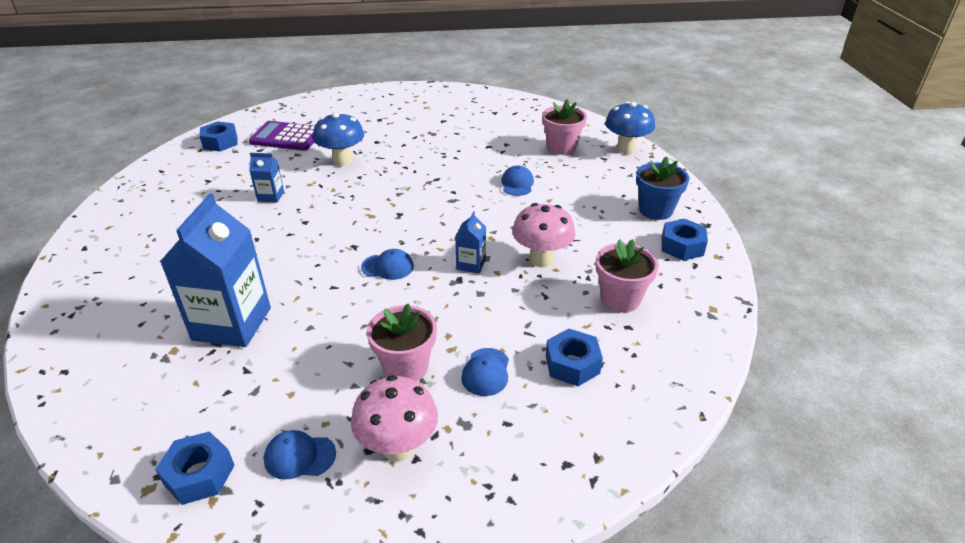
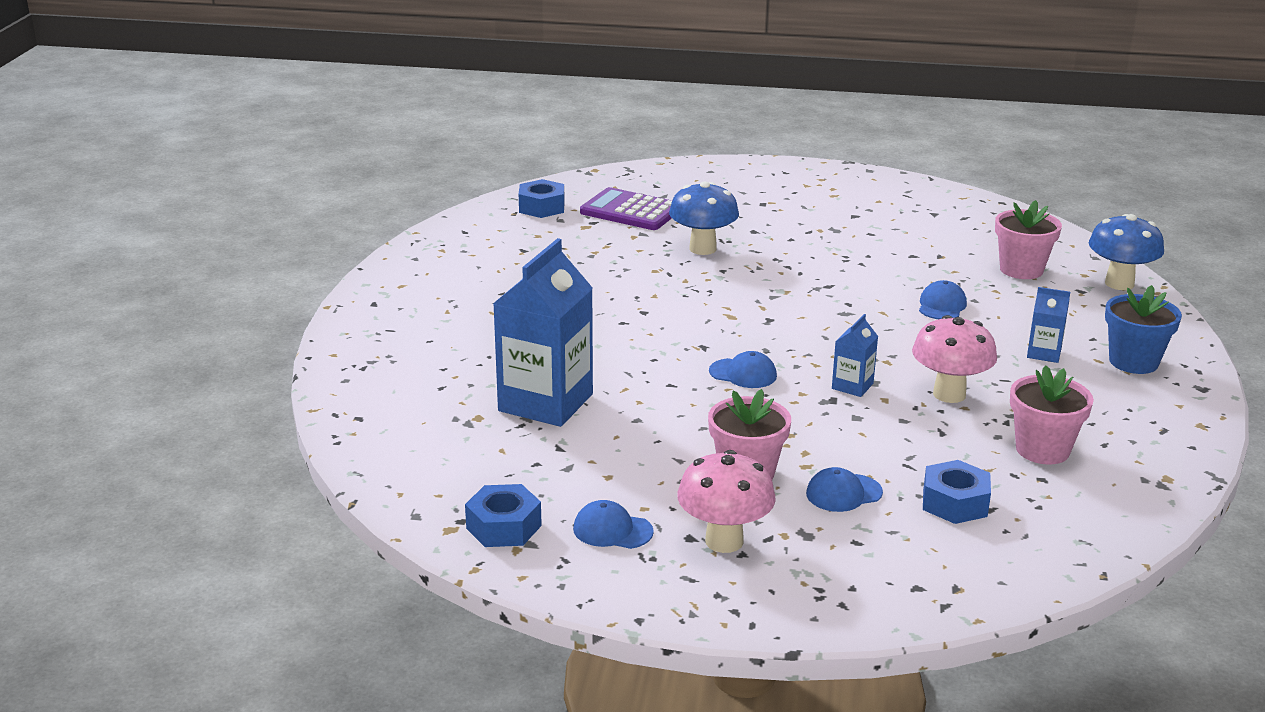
camera: 15 degrees right, 10 degrees down
(270, 196) = (603, 278): blue carton -> blue carton (1044, 353)
(486, 372) = (843, 493): blue cap -> blue cap turned 45 degrees clockwise
(682, 246) = (1154, 407): blue nut -> none

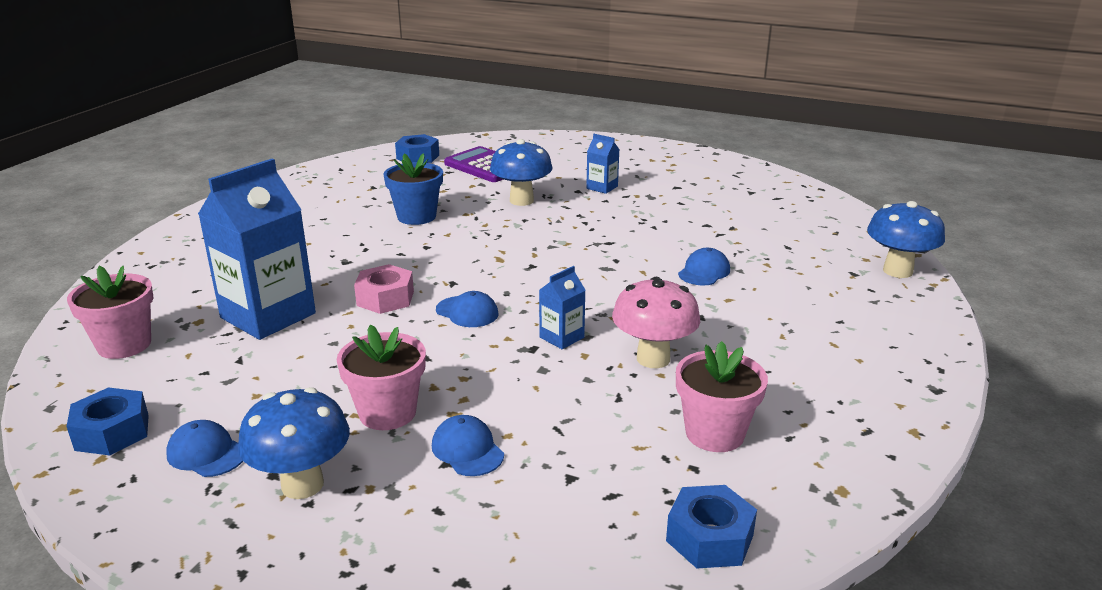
camera: 15 degrees right, 0 degrees up
(650, 370) = (385, 298): none -> pink nut
(724, 541) = (302, 485): pink mushroom -> blue mushroom
(843, 493) = (467, 450): blue cap -> blue cap turned 60 degrees clockwise
(954, 503) = (577, 481): blue nut -> blue nut (709, 538)
(1021, 270) = (804, 248): pink flower pot -> pink flower pot (124, 345)
(1044, 353) = (779, 330): blue carton -> blue carton (602, 187)
(1133, 362) = (871, 350): blue flower pot -> blue flower pot (416, 216)

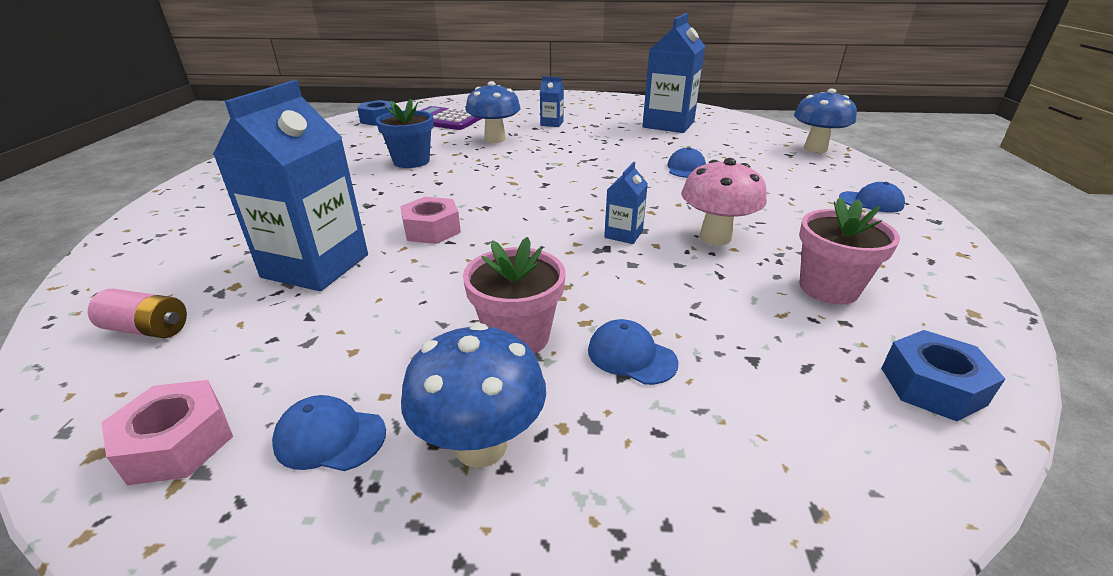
camera: 20 degrees left, 5 degrees up
(112, 432) = (177, 443): blue nut -> pink nut
(124, 345) = (148, 329): pink flower pot -> pink battery
(467, 312) = (520, 228): blue cap -> blue cap (871, 202)
(742, 208) = (668, 124): none -> blue carton

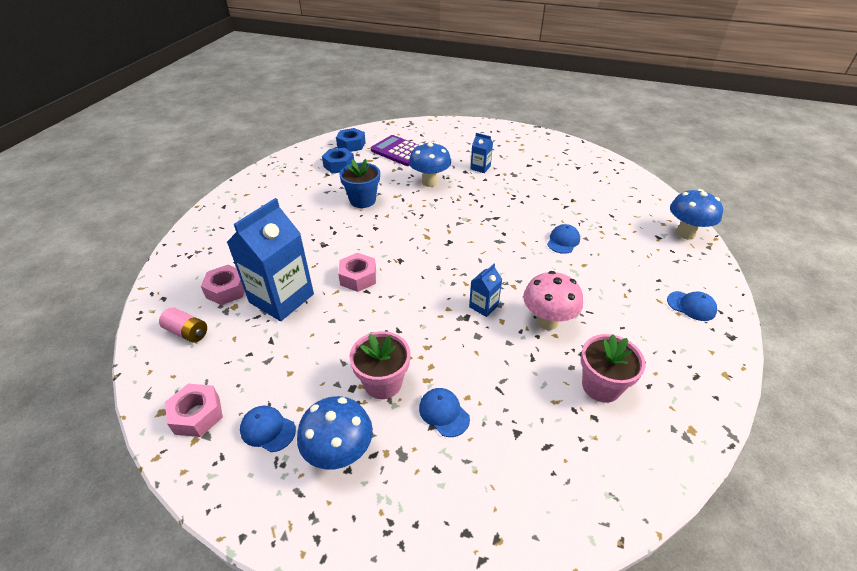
camera: 15 degrees right, 10 degrees up
(218, 269) = (227, 290): none -> pink nut
(668, 124) = (575, 182): blue carton -> none
(932, 386) = (618, 479): blue nut -> blue nut (339, 165)

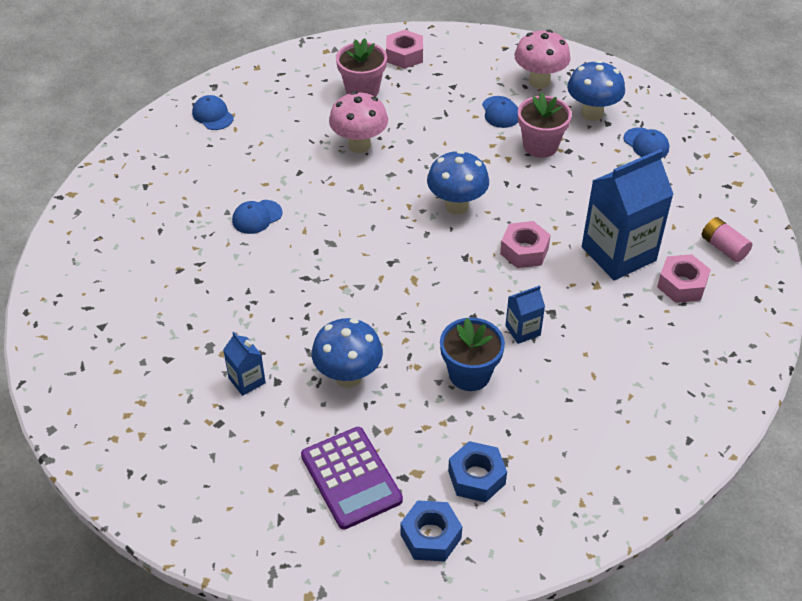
camera: 155 degrees left, 5 degrees up
(197, 415) = (706, 171): pink nut -> pink nut (404, 55)
(422, 485) = (539, 81): none -> pink mushroom
(483, 306) = (408, 177): blue carton -> blue carton (522, 330)
(685, 233) = (110, 179): blue mushroom -> blue mushroom (456, 206)

